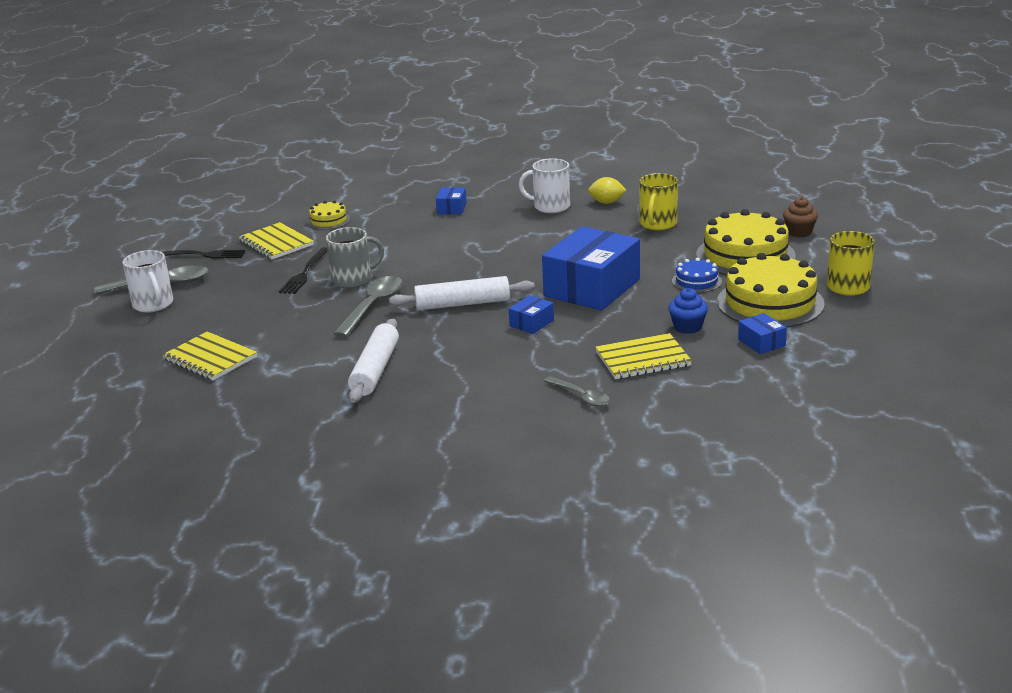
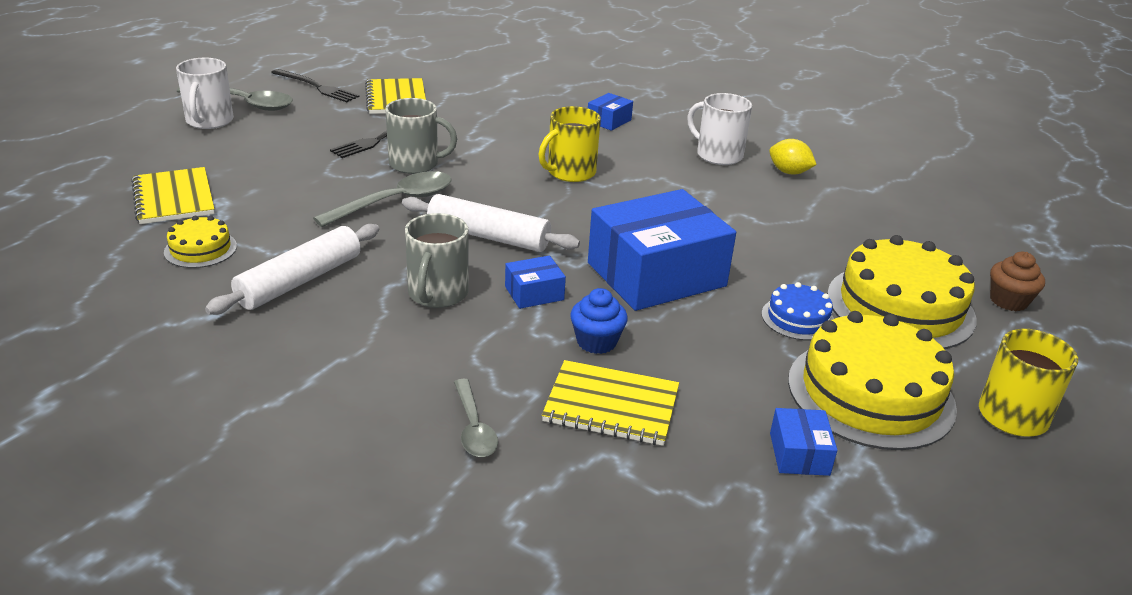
camera: 25 degrees right, 5 degrees up
(328, 220) = (473, 92): yellow cake -> yellow cake (200, 249)
(473, 345) = (437, 294): none -> grey mug
(657, 224) = (824, 221): yellow mug -> yellow mug (570, 172)
(687, 327) = (719, 382): blue cupcake -> blue cupcake (596, 342)

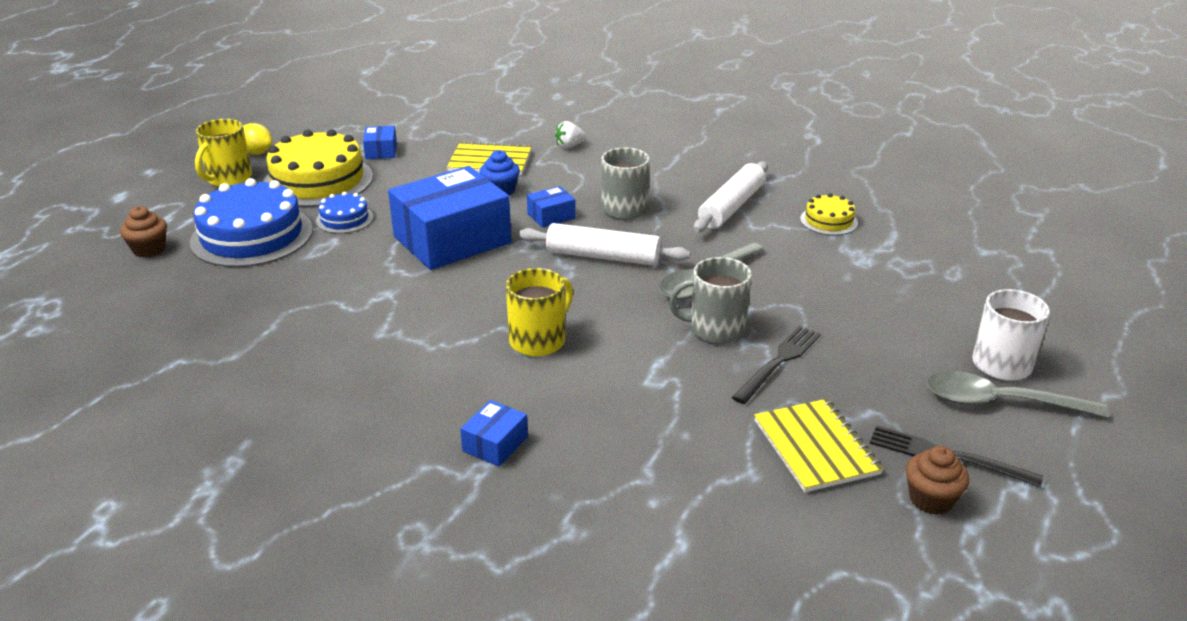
camera: 175 degrees right, 0 degrees up
(174, 198) = (906, 260): yellow notebook -> none
(349, 74) = (931, 499): none -> brown cupcake
(474, 428) = (569, 146): grey spoon -> white strawberry
(718, 155) = (351, 394): white mug -> none
(789, 172) = (269, 376): yellow lemon -> yellow lemon (257, 153)
(900, 306) = (252, 236): yellow cake -> blue cake

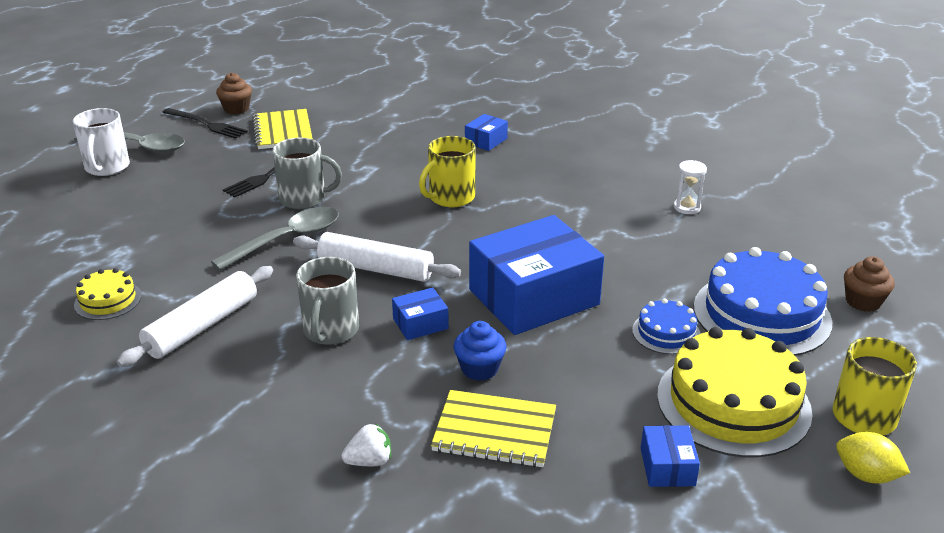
camera: 175 degrees left, 0 degrees up
(252, 341) = (687, 207): none -> white hourglass

